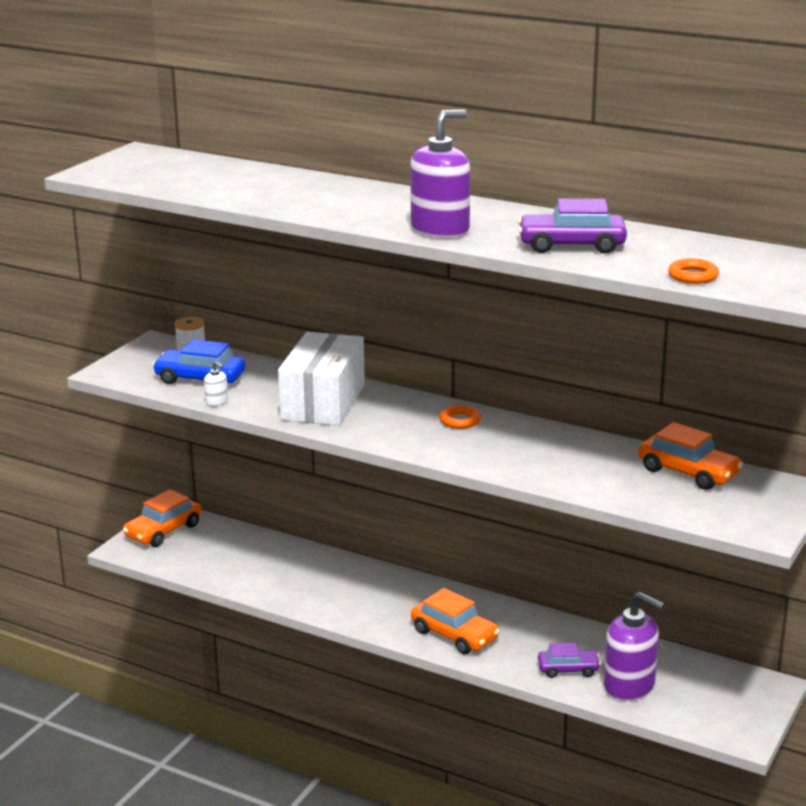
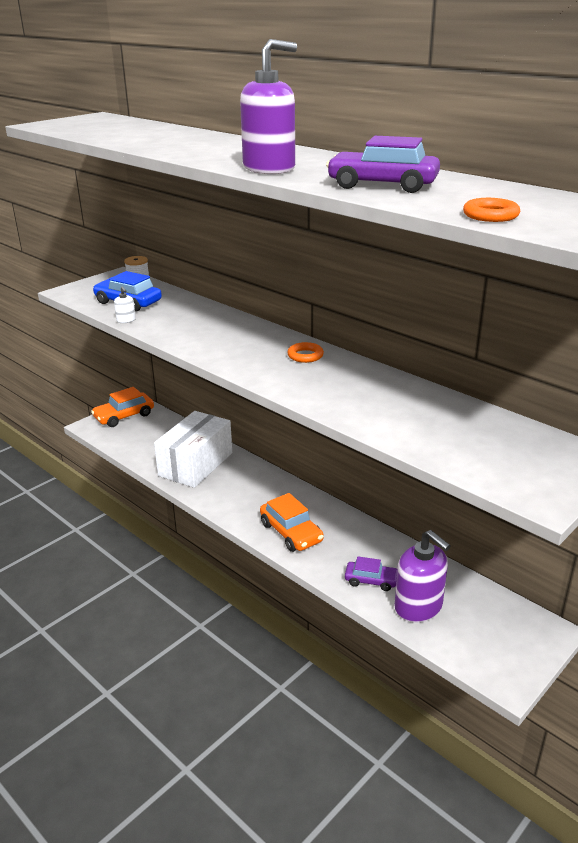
camera: 15 degrees right, 5 degrees up
(323, 402) = (206, 329): white box -> white box (196, 464)
(688, 472) = (488, 426): orange car -> none

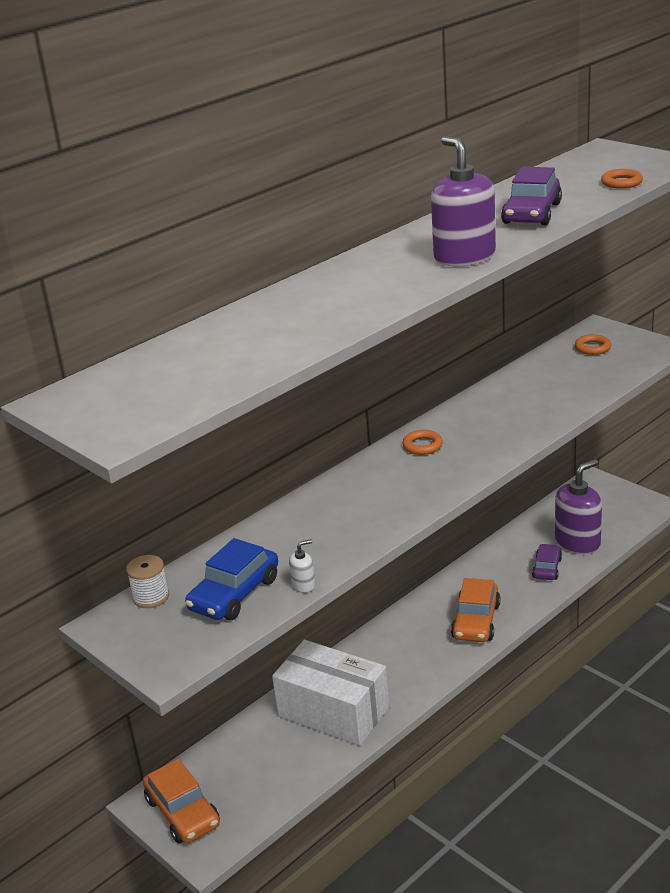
camera: 85 degrees left, 0 degrees up
(291, 532) = (476, 621): orange car -> orange car turned 135 degrees clockwise
(527, 449) = (592, 348): none -> orange ring

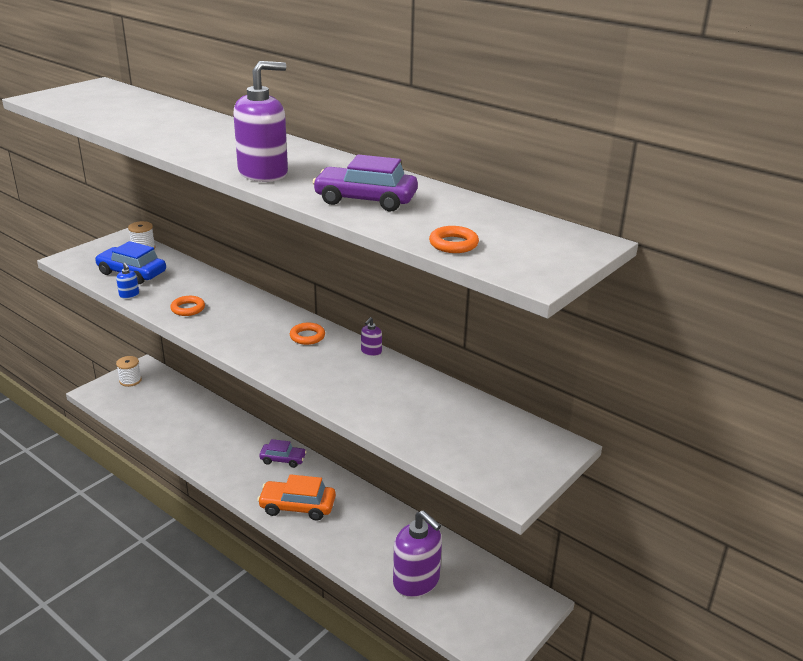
camera: 80 degrees right, 0 degrees up
(183, 812) = (130, 380): orange car -> white spool
(304, 585) = (129, 295): white soap dispenser -> blue soap dispenser
(333, 711) = (204, 434): white box -> none
(454, 409) = (371, 351): none -> purple soap dispenser
(547, 568) = (373, 555): purple car -> purple car (283, 459)
(592, 348) = (505, 439): orange ring -> orange ring (188, 309)

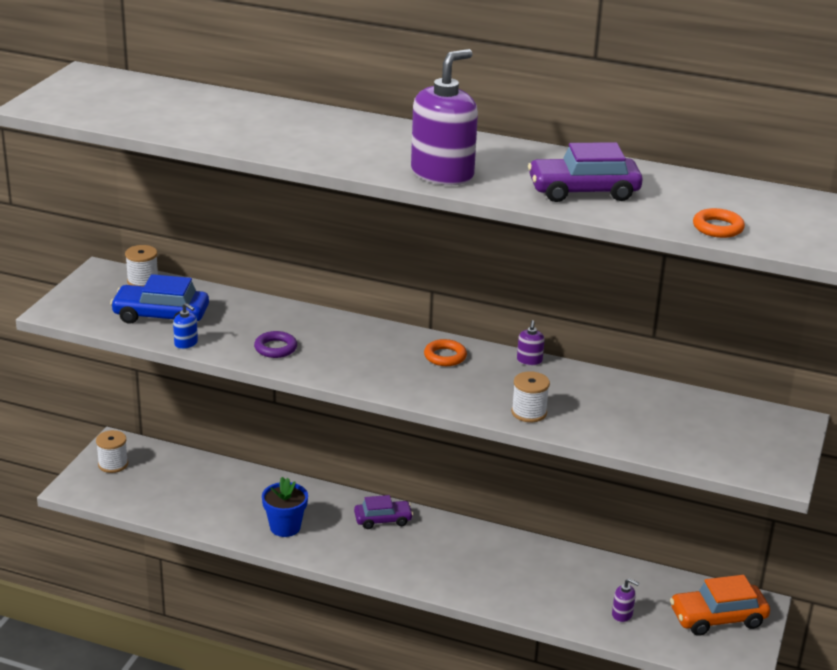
camera: 20 degrees left, 0 degrees up
(188, 309) = (275, 348): orange ring -> purple ring
(209, 450) = (285, 527): none -> blue flower pot
(297, 506) = (438, 568): orange car -> orange car (718, 618)
(335, 393) = (529, 412): none -> white spool
(416, 581) = (622, 615): purple soap dispenser -> purple soap dispenser, size x0.43

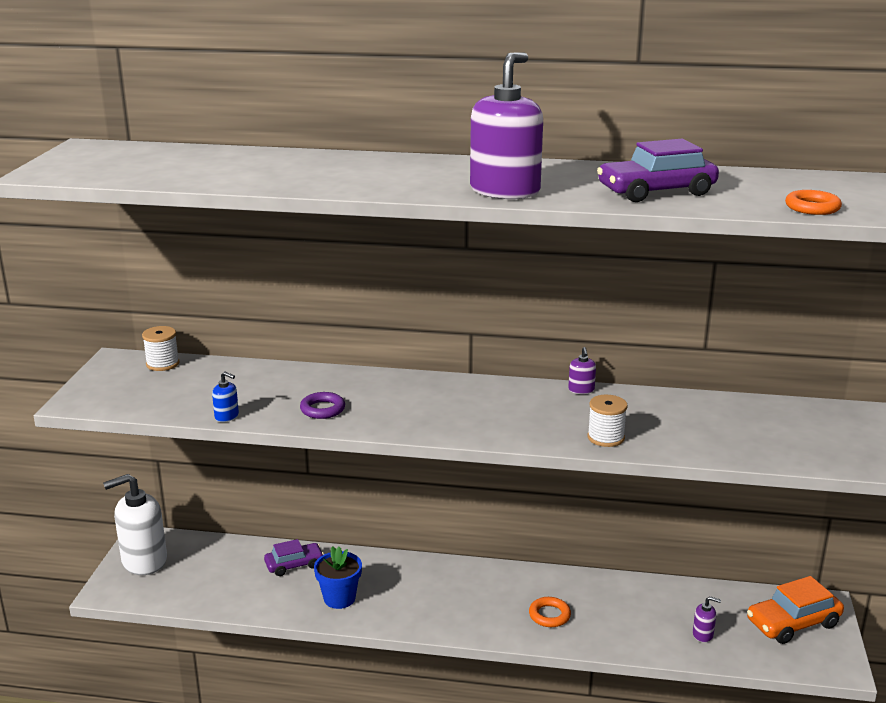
camera: 10 degrees left, 5 degrees down
(113, 464) = (144, 561): white spool -> white soap dispenser
(161, 316) = (191, 393): blue car -> none
(383, 520) = (435, 576): purple car -> purple car (294, 565)
(445, 356) = (497, 396): orange ring -> orange ring (549, 615)

